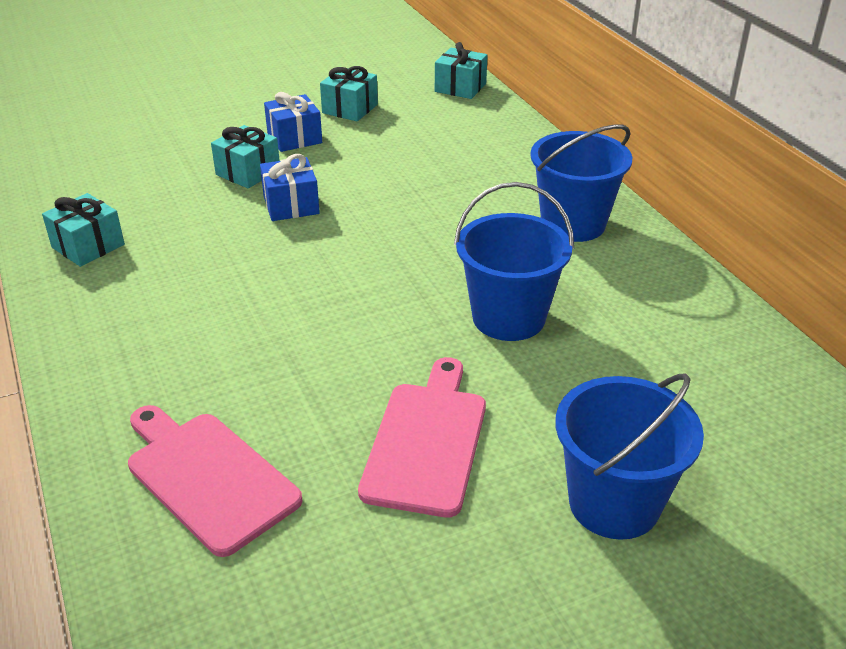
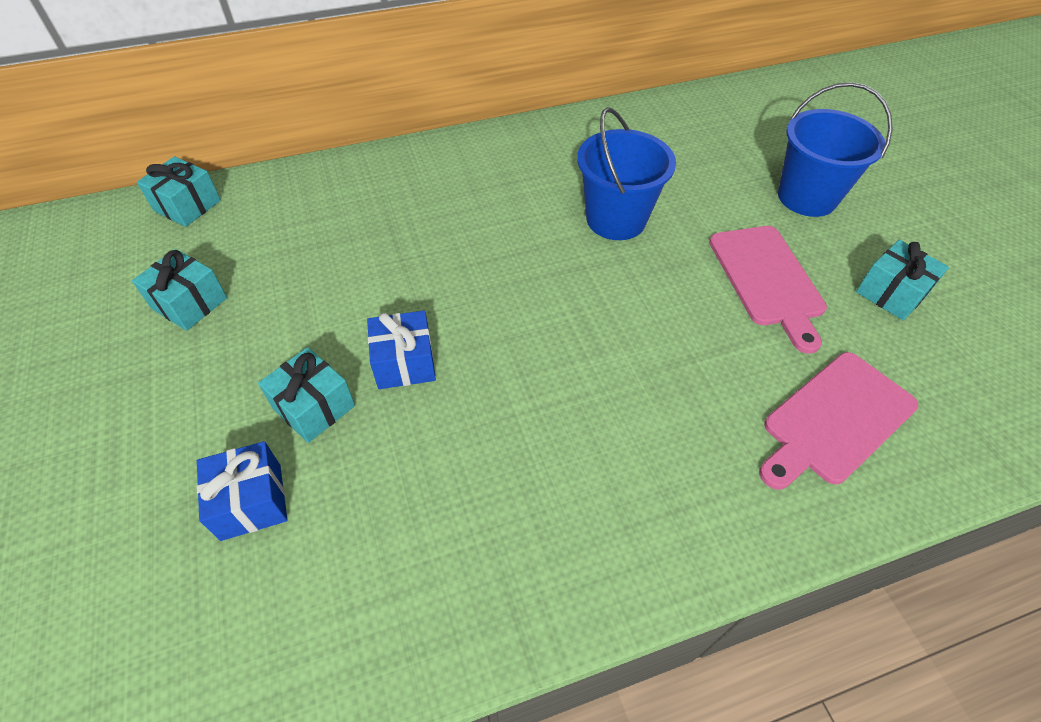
camera: 85 degrees left, 15 degrees up
(88, 246) = (453, 585): turquoise gift -> turquoise gift (891, 293)
(294, 138) = (243, 359): blue gift -> blue gift (251, 501)
(427, 442) = (767, 279): pink cutting board -> pink cutting board turned 120 degrees counterclockwise
(573, 224) = (485, 166): blue bucket -> none

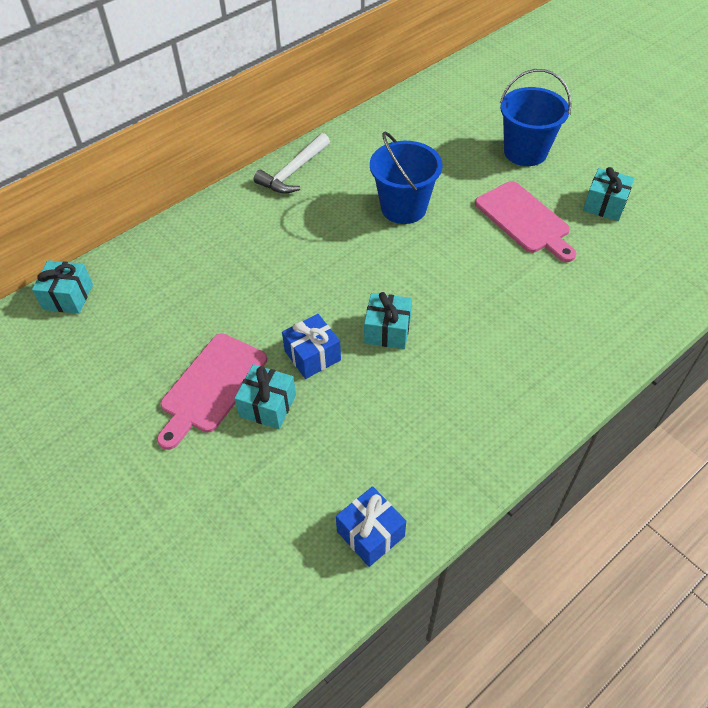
camera: 20 degrees left, 0 degrees up
(189, 303) = (125, 368): turquoise gift -> turquoise gift (387, 330)
(251, 501) = (264, 477): blue gift -> blue gift (370, 534)
(508, 144) = (293, 172): none -> white hammer
(835, 420) = (602, 298): pink cutting board -> pink cutting board (211, 386)

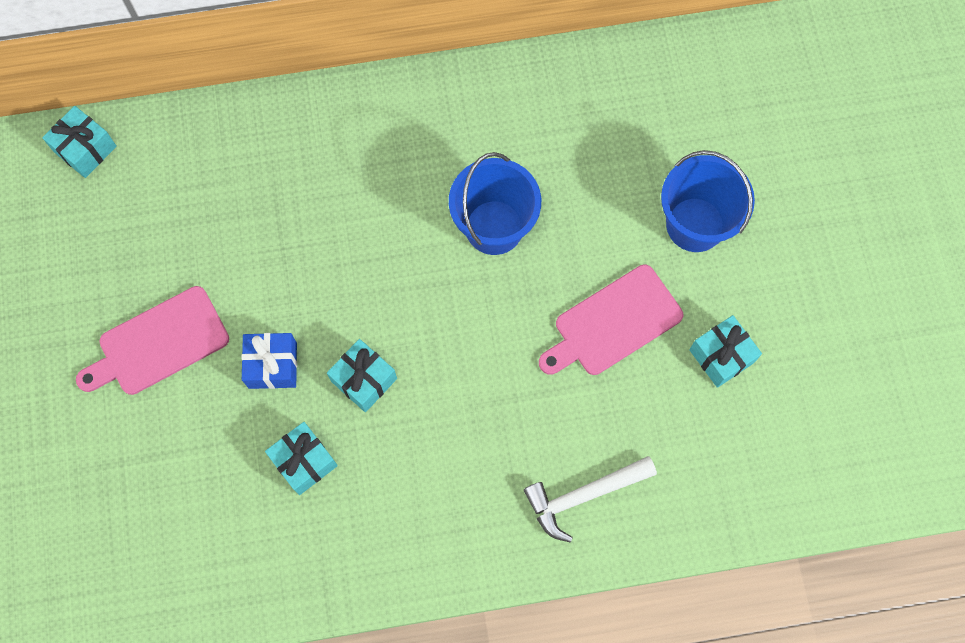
camera: 30 degrees right, 20 degrees up
(267, 406) = (196, 397): turquoise gift -> turquoise gift (304, 461)
(293, 172) = (410, 102): white hammer -> white hammer (583, 495)
(370, 534) = (201, 585): blue gift -> none
(524, 220) = (613, 323): pink cutting board -> pink cutting board turned 60 degrees clockwise

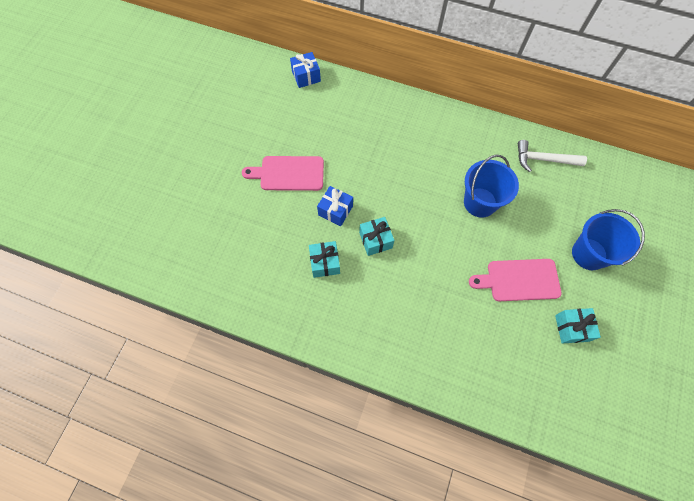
camera: 30 degrees right, 5 degrees down
(85, 149) = (306, 76): turquoise gift -> blue gift
(583, 495) = (458, 359): white hammer -> white hammer (544, 159)

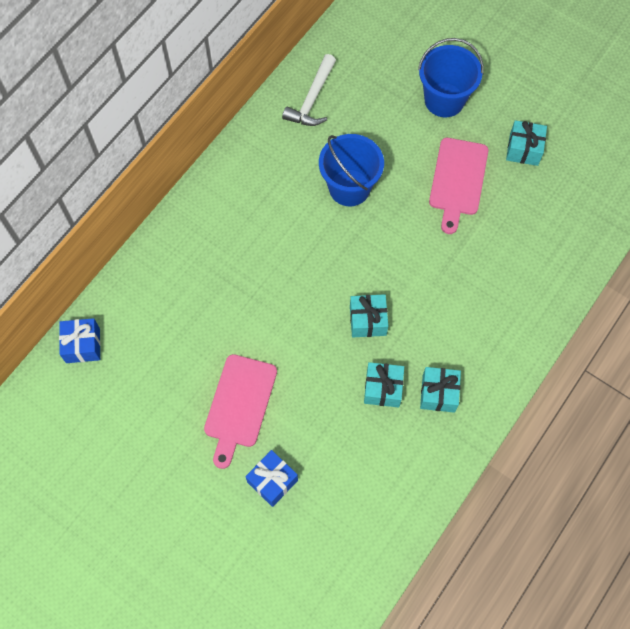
camera: 75 degrees left, 0 degrees up
(331, 304) = (438, 393): none -> turquoise gift
(335, 210) = (313, 358): blue gift -> blue gift (272, 481)

